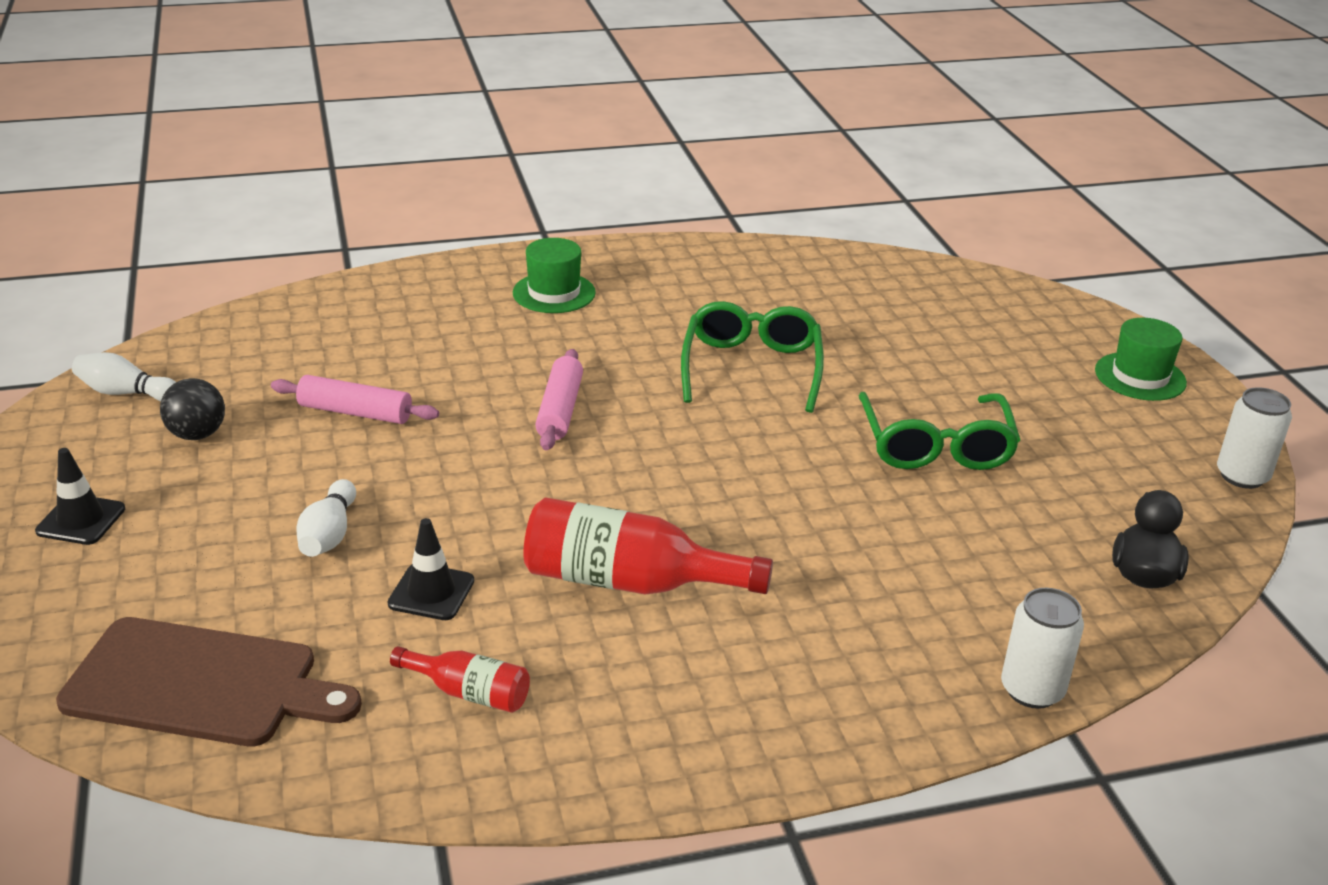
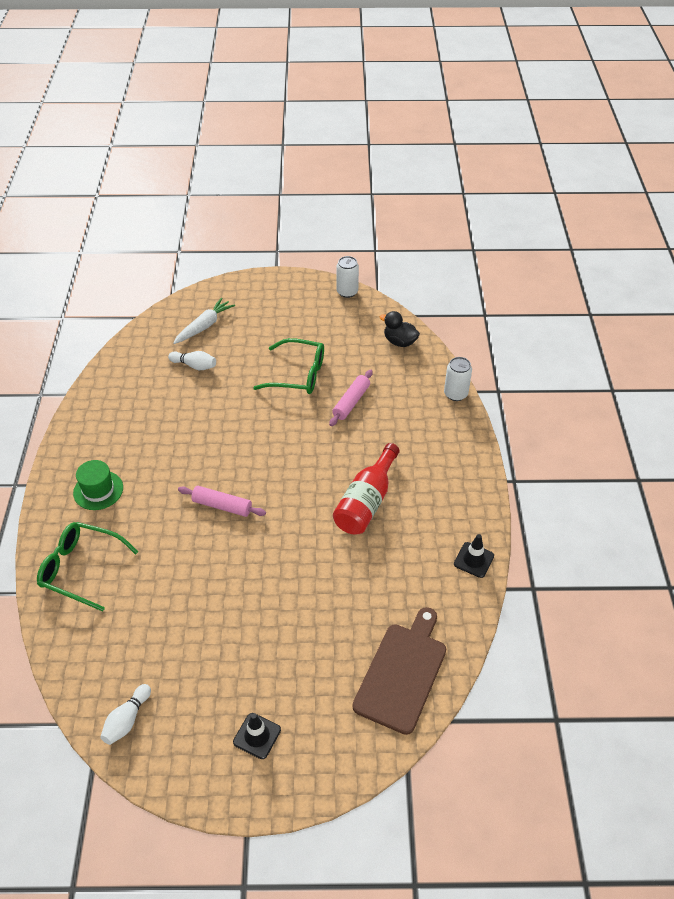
camera: 75 degrees left, 15 degrees up
(197, 434) = (188, 678): black ball -> none
(329, 535) = (302, 616): white bowling pin -> white bowling pin (194, 366)
(355, 412) = (192, 598): pink rolling pin -> pink rolling pin (351, 402)
(431, 592) = (357, 576): black traffic cone -> black traffic cone (473, 560)
(469, 692) = (426, 569): red bottle -> none
(751, 368) = (211, 422): green glasses -> green glasses (81, 569)
(988, 323) = (204, 326): none -> white carrot
(1140, 376) = (268, 293): green hat -> none

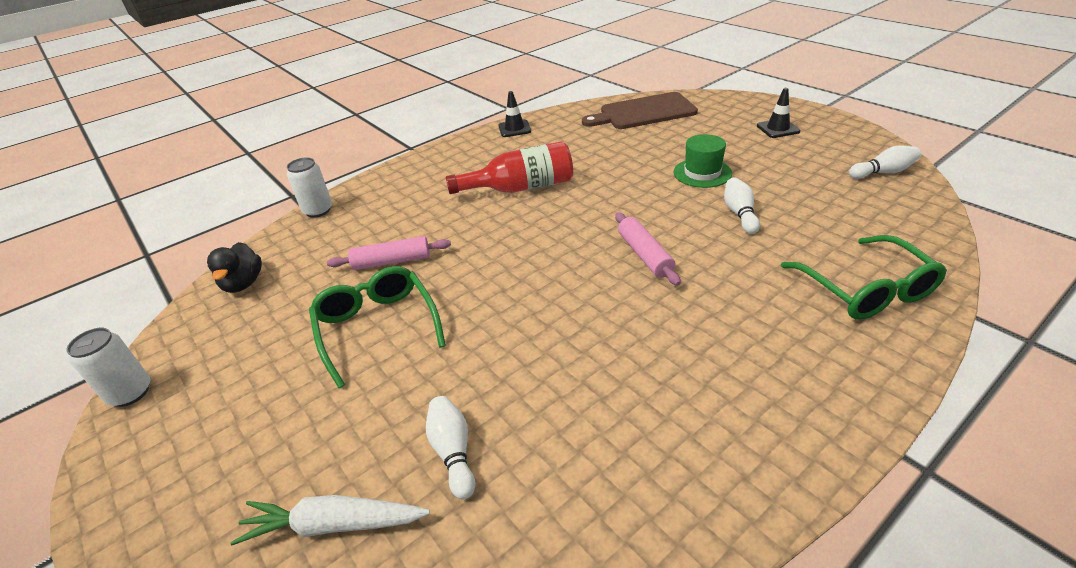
camera: 125 degrees left, 10 degrees down
(98, 490) = (782, 362): green hat -> green hat (702, 173)
(197, 585) = (739, 214): none -> white bowling pin

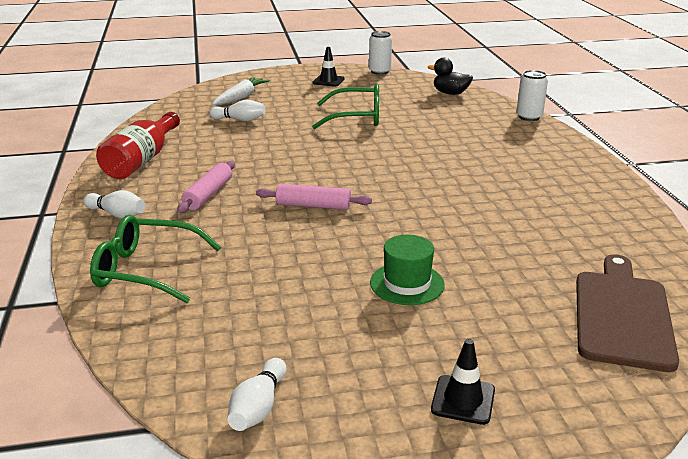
camera: 115 degrees right, 10 degrees down
(392, 261) = (423, 129): pink rolling pin -> pink rolling pin (208, 194)
(514, 129) = (636, 217): black traffic cone -> black traffic cone (328, 81)
(521, 188) = (482, 189): red bottle -> red bottle (142, 160)
(739, 214) = (310, 268): white bowling pin -> white bowling pin (117, 214)

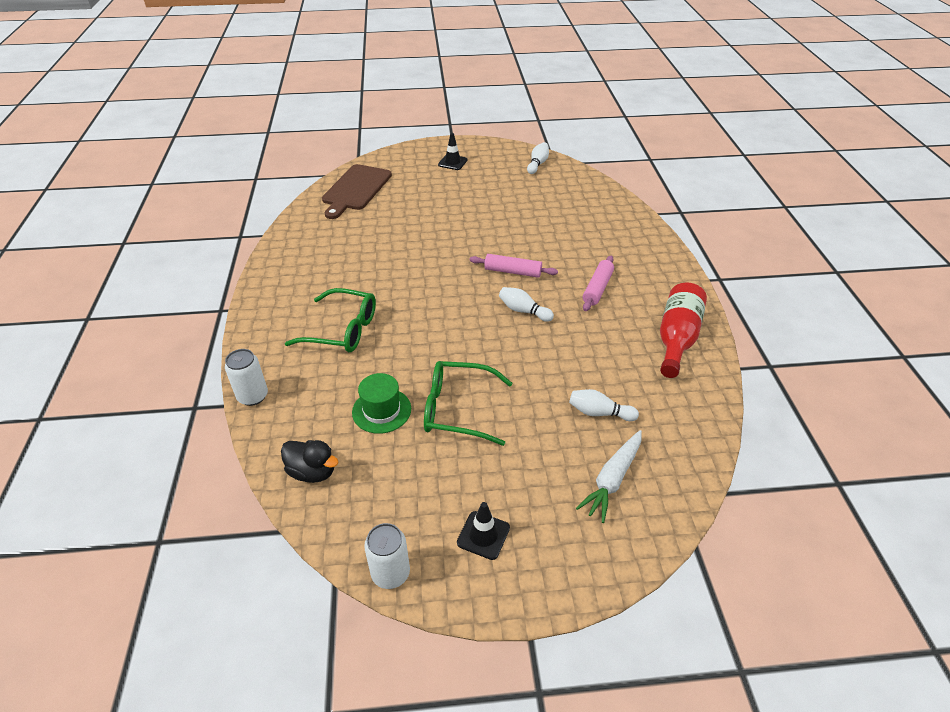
camera: 175 degrees left, 15 degrees up
(117, 214) = (659, 271): white bowling pin -> white bowling pin (523, 311)
(146, 270) = (615, 226): green glasses -> green glasses (342, 330)
(407, 283) = (460, 210): green hat -> green hat (381, 410)

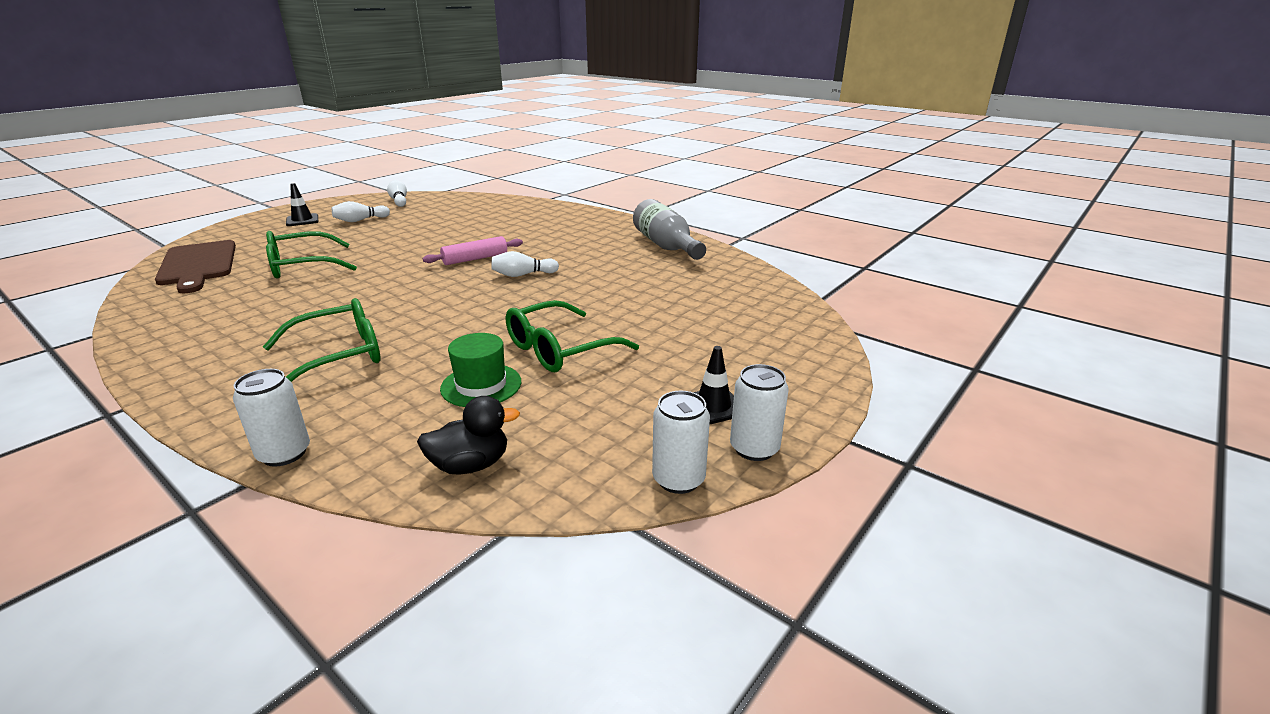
camera: 45 degrees left, 15 degrees down
(405, 221) = (302, 266): none -> green glasses
(460, 590) = (754, 448): none -> white can
(597, 288) = (566, 244): pink rolling pin -> none
(599, 413) = (678, 300): white bowling pin -> white bowling pin (360, 220)
(612, 479) = (748, 326): white carrot -> none
(676, 338) = (666, 246): red bottle -> grey bottle

